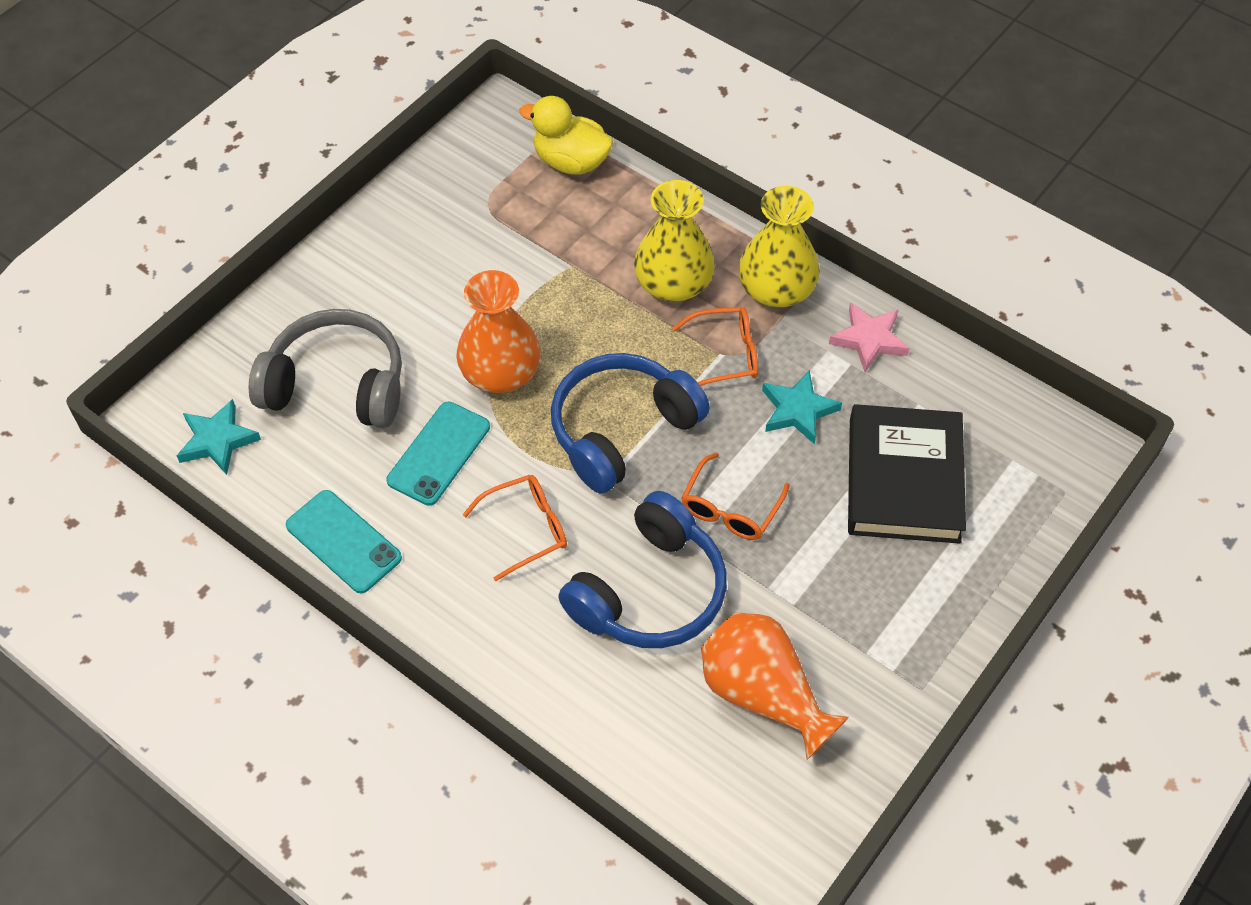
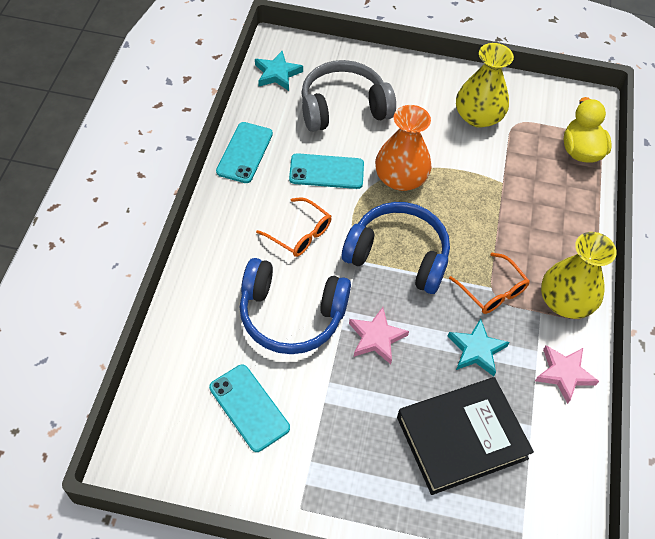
camera: 60 degrees right, 0 degrees up
(337, 385) = (343, 107): grey headphones -> grey headphones turned 90 degrees counterclockwise
(673, 283) = (527, 241): yellow vase -> yellow vase (478, 116)
(730, 508) = (376, 338): orange glasses -> pink star
(763, 694) = (249, 407): orange vase -> turquoise phone

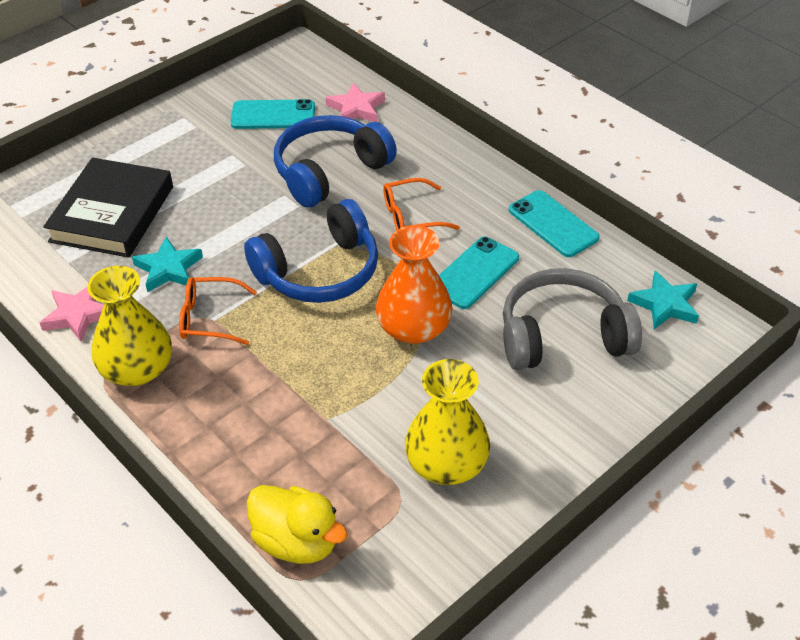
camera: 130 degrees right, 10 degrees down
(343, 107) = (563, 336): grey headphones -> grey headphones turned 120 degrees counterclockwise
(376, 338) = (252, 211): pink star -> pink star (356, 108)

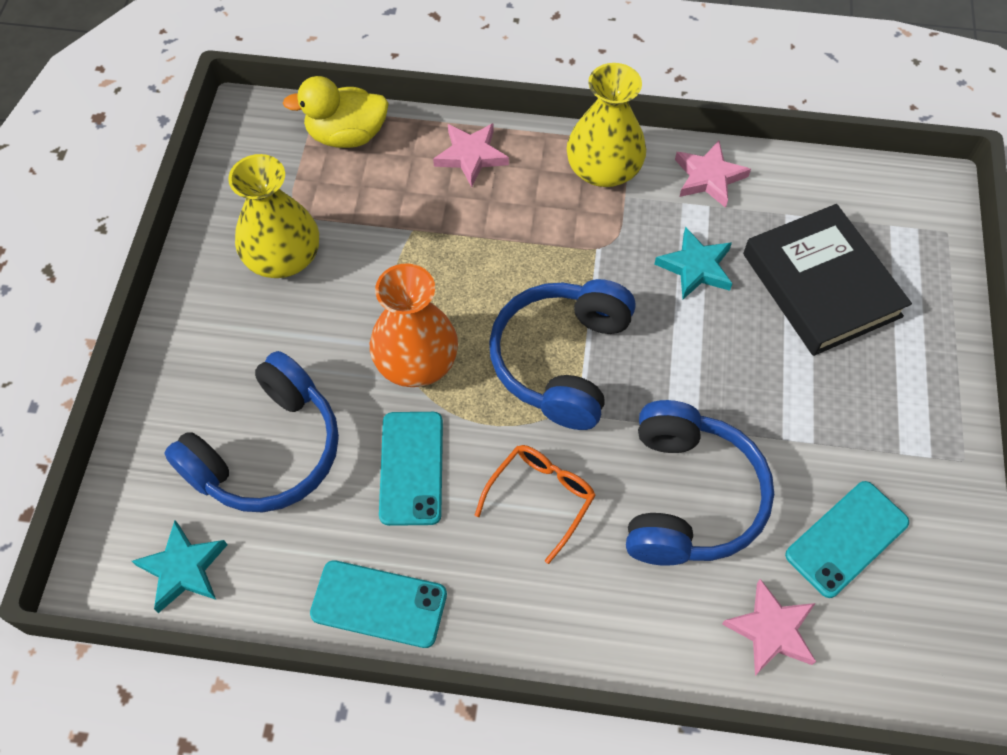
camera: 140 degrees right, 15 degrees up
(210, 318) = (602, 247): orange glasses -> none
(217, 448) = (471, 156): none -> pink star
(563, 336) = (267, 451): grey headphones -> blue headphones

